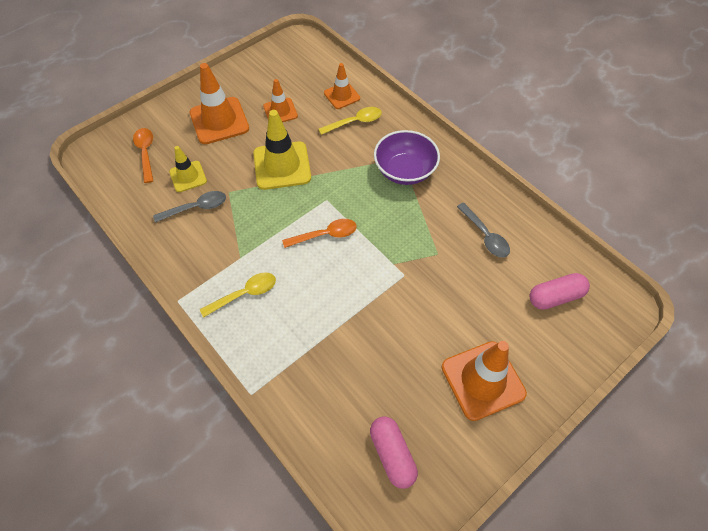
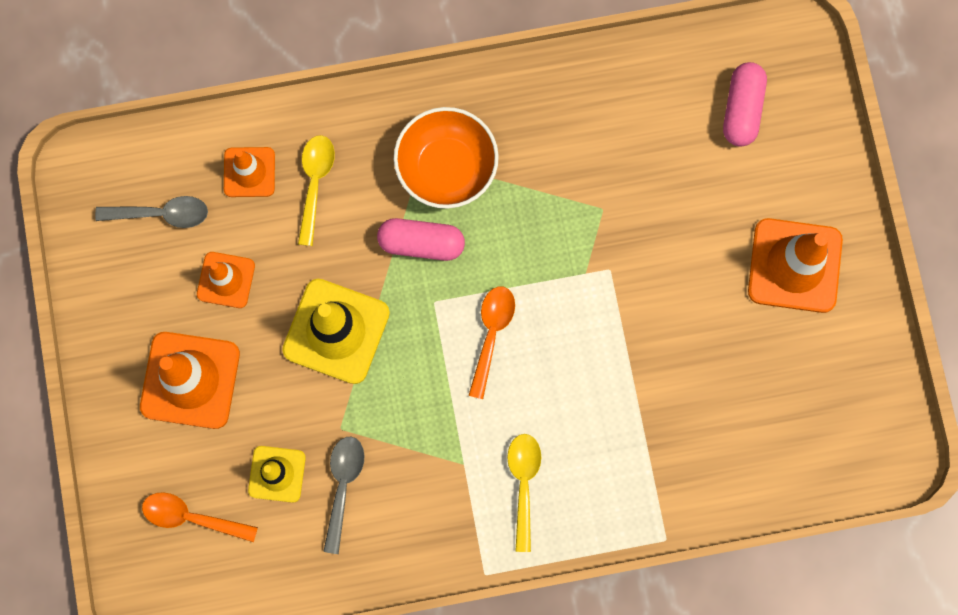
camera: 60 degrees left, 20 degrees up
(392, 455) = (822, 418): pink capsule -> pink capsule (421, 243)
(405, 171) = (446, 167): purple bowl -> orange bowl
(485, 236) = (611, 132): grey spoon -> grey spoon (161, 214)

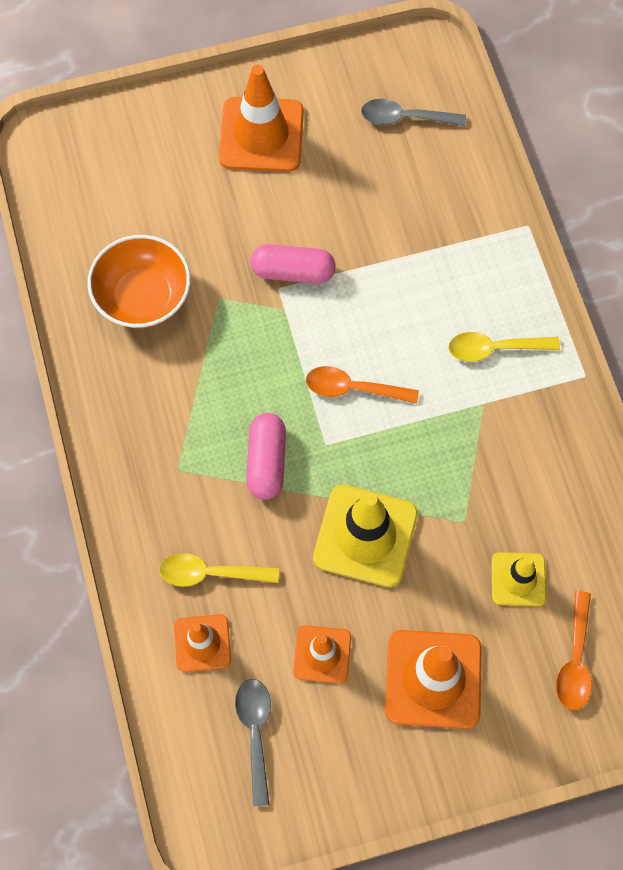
camera: 95 degrees left, 10 degrees down
(343, 486) = (521, 513): grey spoon -> grey spoon (405, 118)
(446, 167) = (185, 444): orange bowl -> orange bowl (143, 297)
(741, 109) = (112, 185): pink capsule -> pink capsule (293, 272)

